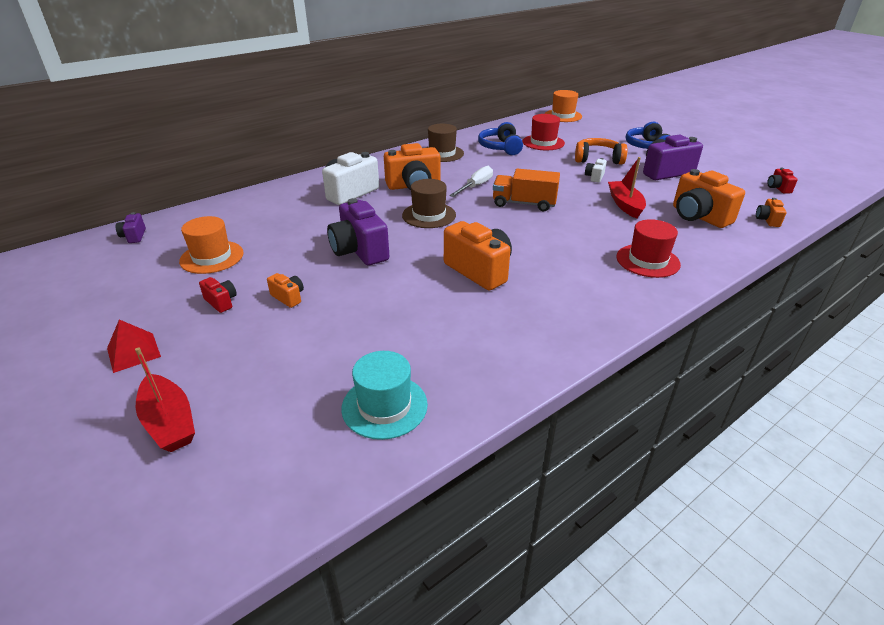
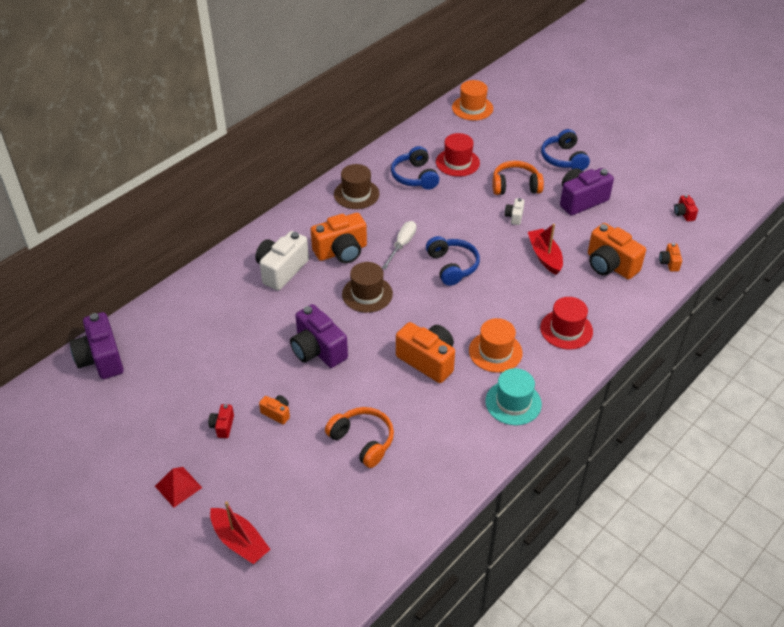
camera: 10 degrees left, 10 degrees up
(134, 236) = (101, 359): purple camera -> purple camera, size x2.09
(212, 257) = (188, 376): orange hat -> orange hat (495, 352)
(221, 302) = (222, 426): red camera -> red camera turned 120 degrees counterclockwise
(378, 334) = (362, 441): none -> orange headphones
(384, 406) = (387, 505): turquoise hat -> turquoise hat (513, 402)
(524, 204) = (452, 266): orange truck -> blue headphones

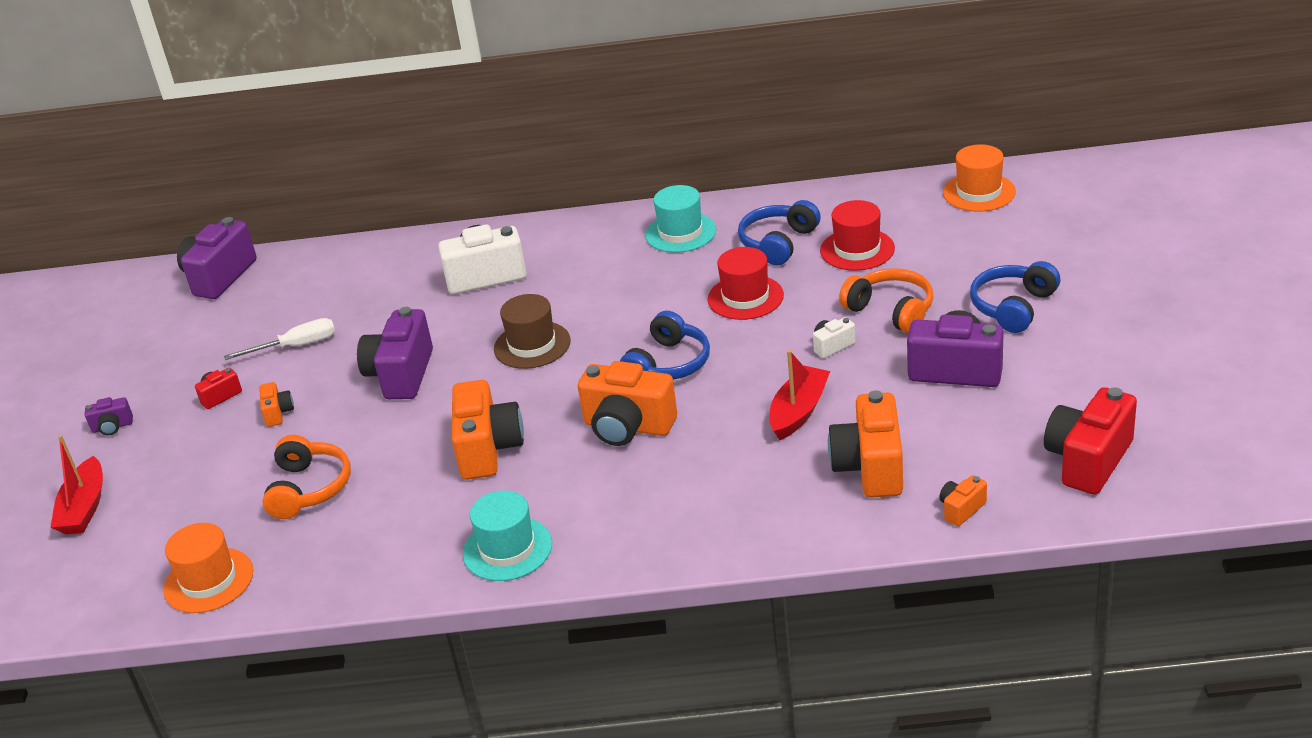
camera: 50 degrees right, 10 degrees down
(178, 486) = (112, 427): red pyramid -> purple camera
(341, 251) = (572, 287): orange camera -> orange camera (627, 427)
(356, 194) = (680, 233): brown hat -> turquoise hat
(402, 245) = (647, 312): white screwdriver -> white screwdriver (296, 346)
(495, 352) = (572, 483): orange hat -> orange hat (209, 580)
(566, 329) = (692, 509): red hat -> red hat (745, 297)
(683, 214) = (1088, 460): red camera -> red camera, size x2.09

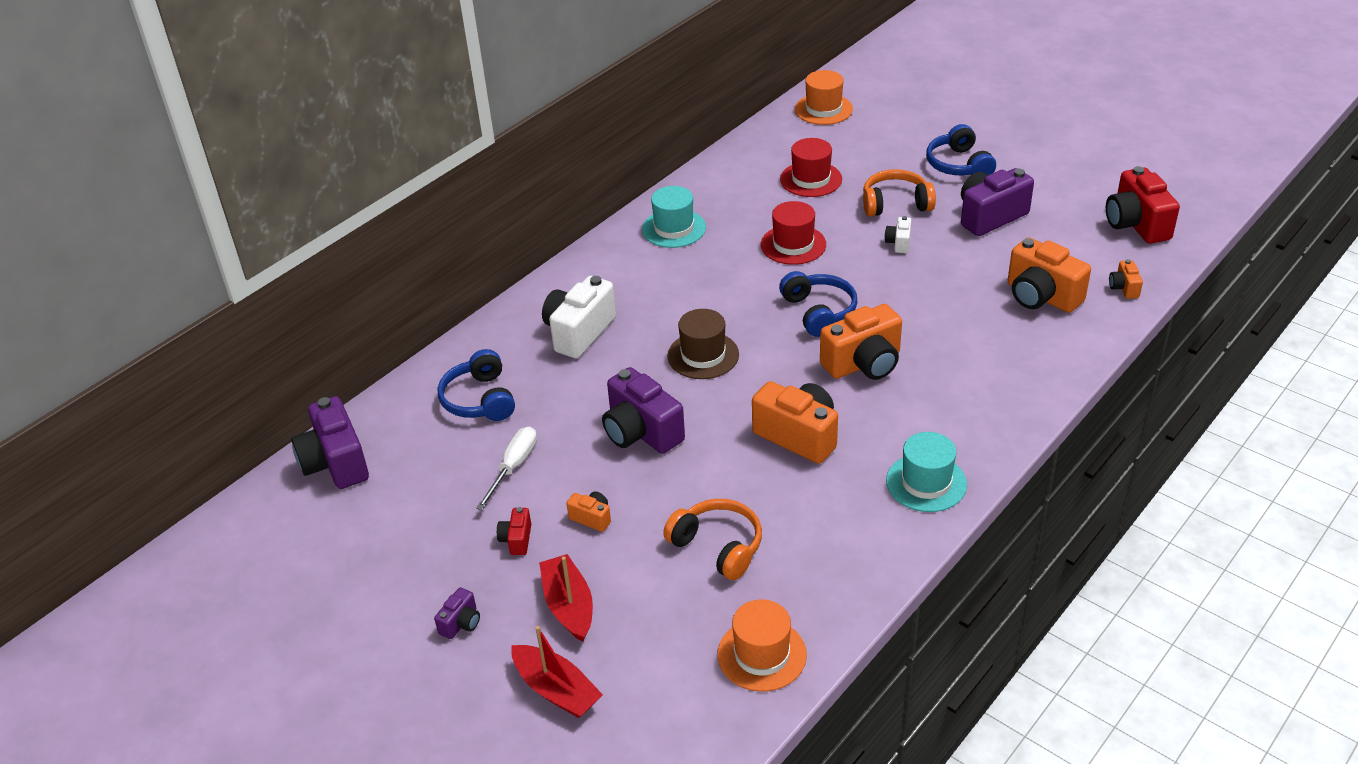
camera: 50 degrees left, 5 degrees up
(778, 243) = (753, 201): blue headphones -> blue headphones (480, 399)
(798, 411) = (948, 291): red boat -> red boat (569, 606)

